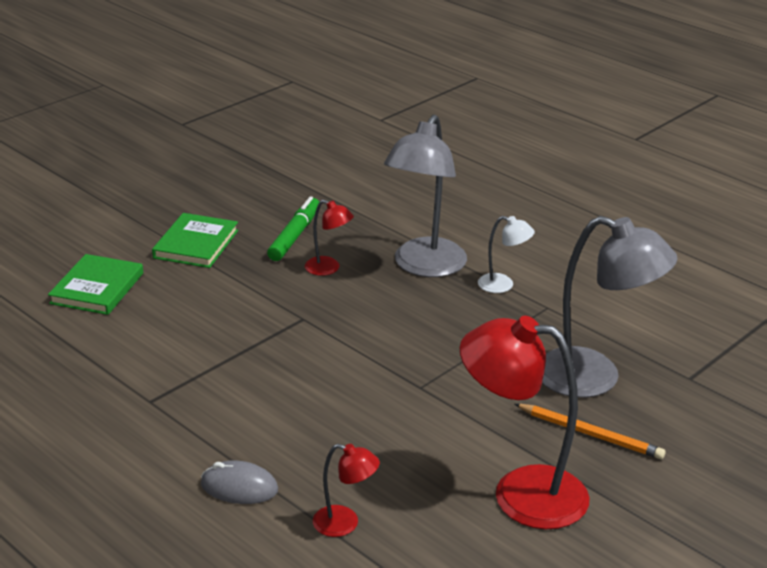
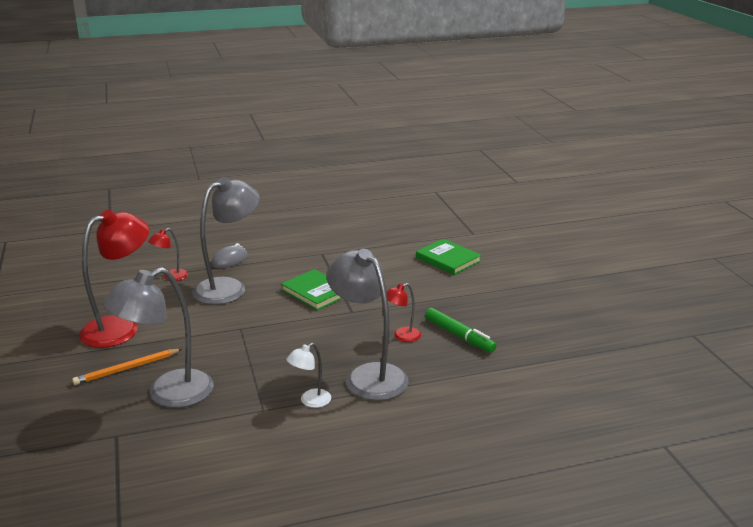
camera: 120 degrees right, 5 degrees down
(196, 244) = (477, 298): green book -> green book (315, 292)
(327, 445) = (229, 287): none -> grey lamp

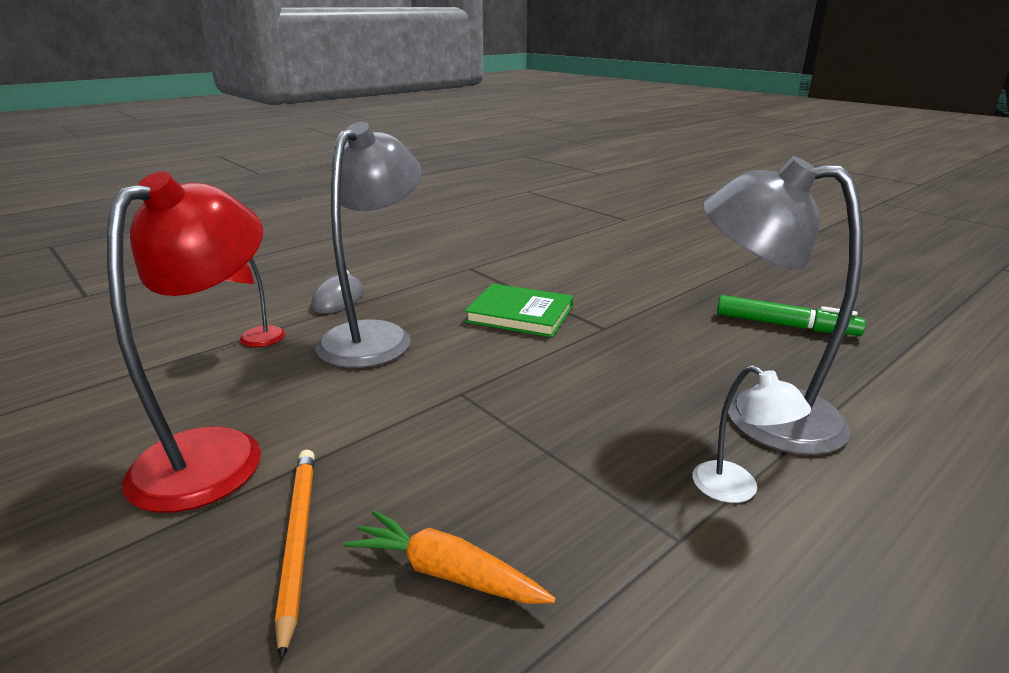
camera: 25 degrees left, 0 degrees up
(127, 369) = (297, 540): orange pencil -> orange pencil turned 135 degrees clockwise
(168, 394) = (446, 572): grey lamp -> orange carrot
(310, 401) = (736, 490): white lamp -> white lamp turned 60 degrees counterclockwise
(402, 336) = (718, 344): red lamp -> none
(448, 259) = (636, 247): green book -> none

